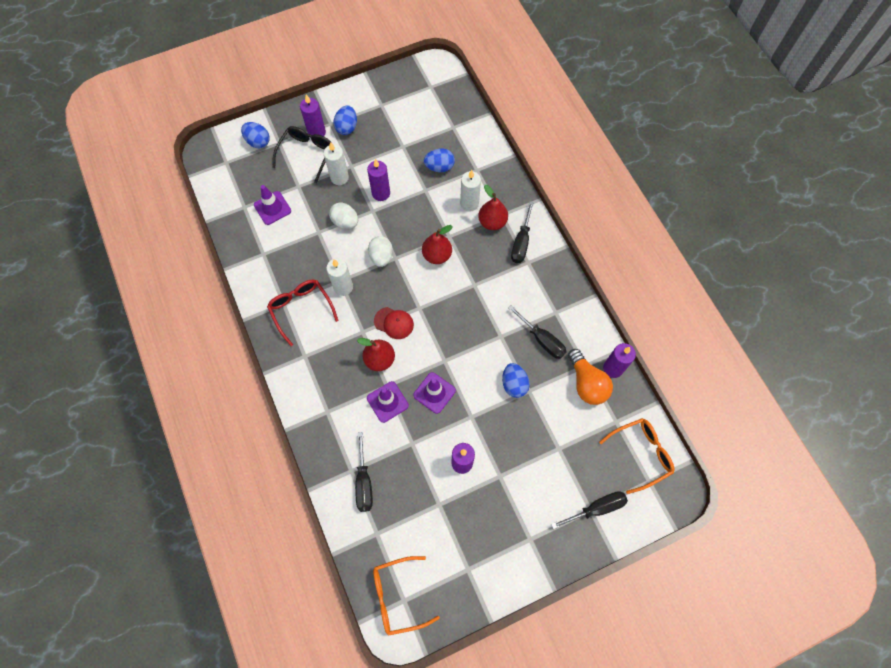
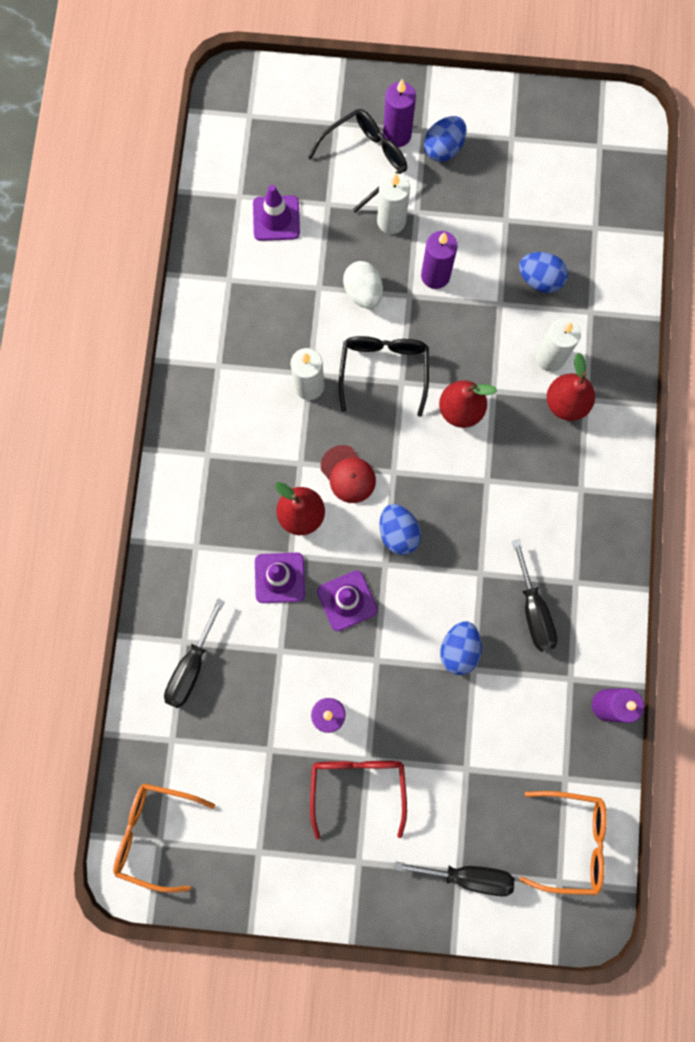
camera: 30 degrees right, 10 degrees up
(258, 142) = (308, 106): blue egg -> blue egg (398, 533)
(301, 309) = (237, 387): red glasses -> red glasses (358, 785)
(381, 257) = (384, 370): white egg -> black glasses
(521, 242) = (589, 455): black screwdriver -> none
(587, 383) = (557, 705): orange light bulb -> none

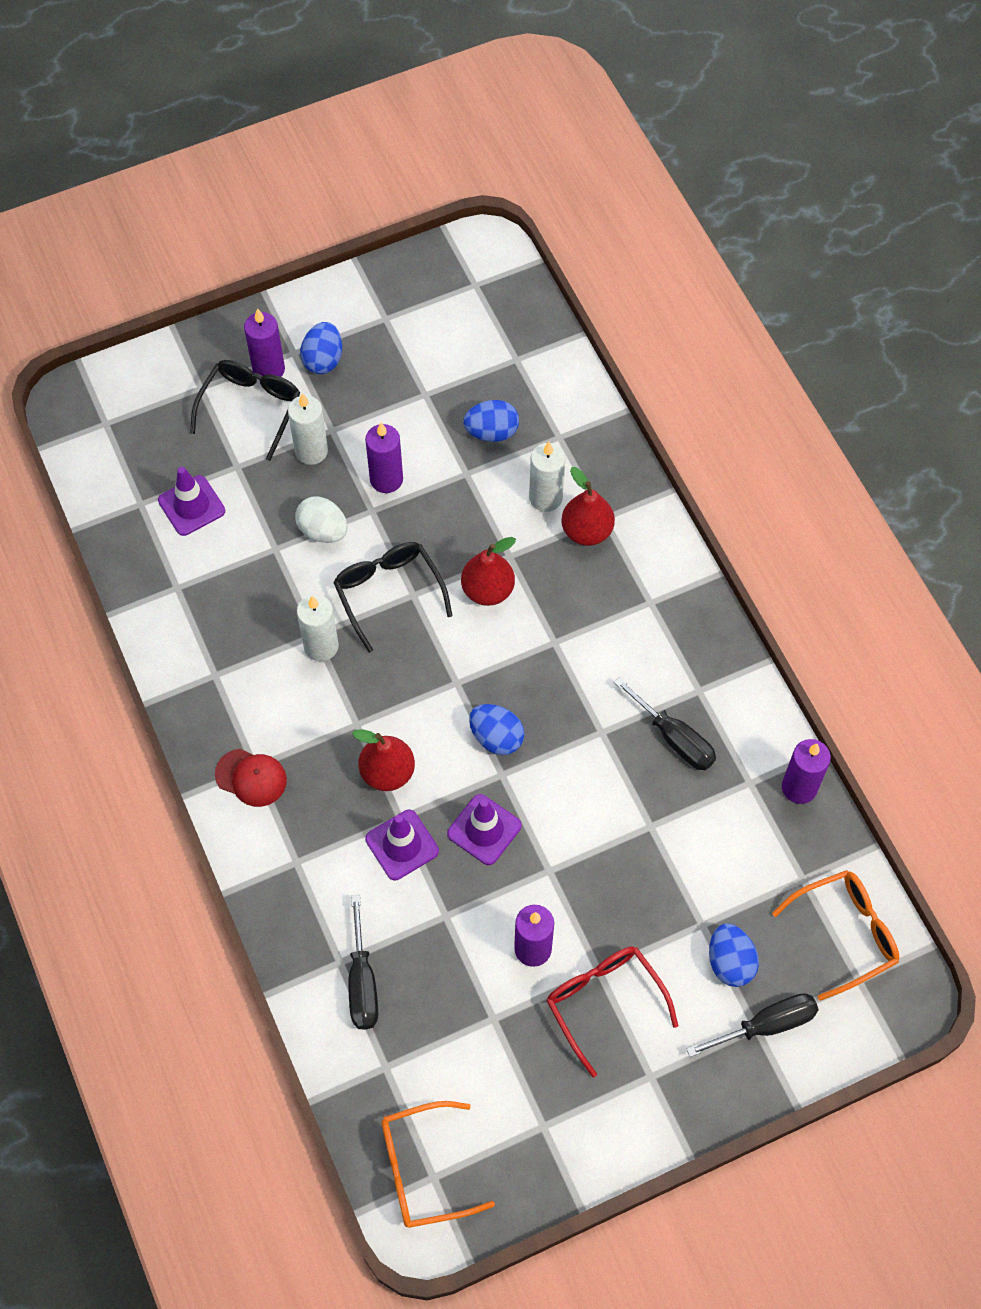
camera: 30 degrees left, 15 degrees down
(348, 474) = (412, 709): red cap -> red cap (251, 777)
(459, 649) = (624, 815): blue egg -> blue egg (730, 962)

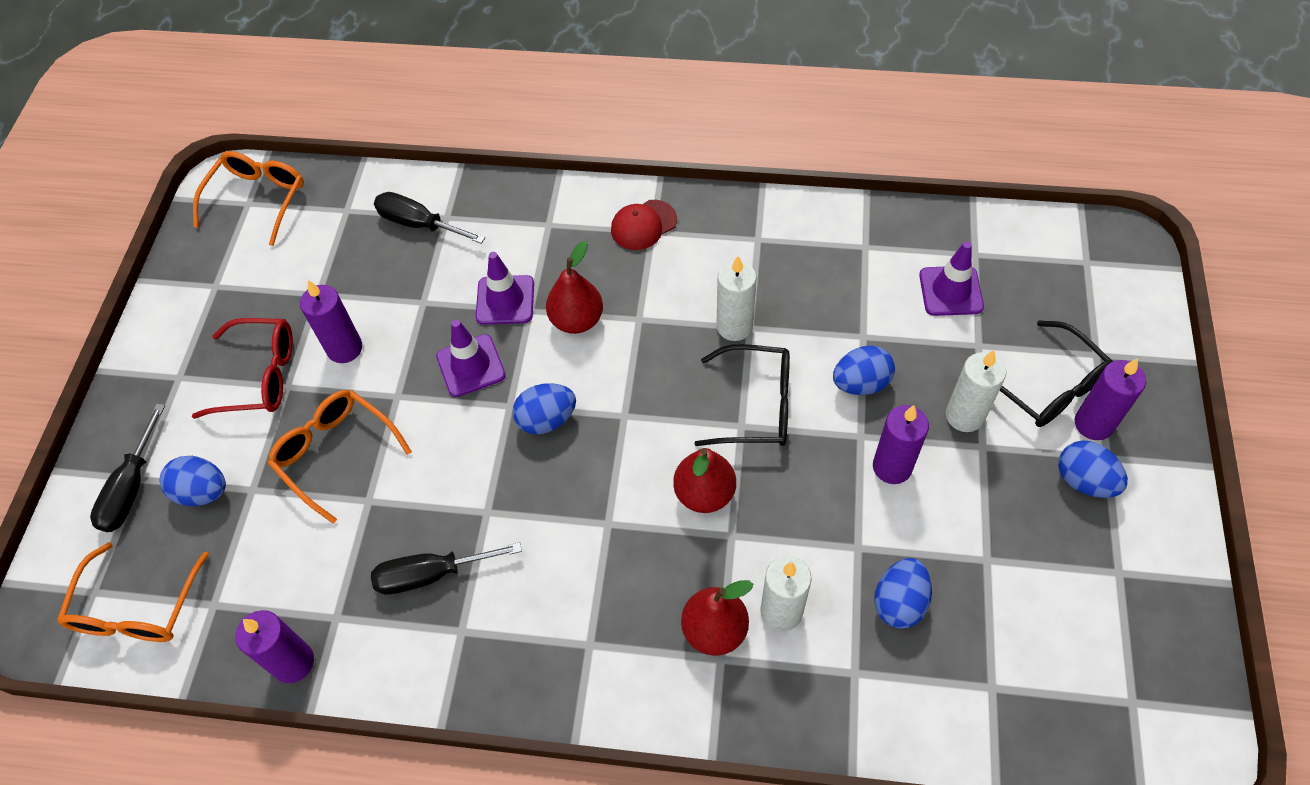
camera: 125 degrees right, 5 degrees down
(323, 531) = (861, 383): white egg -> blue egg
(630, 881) = (335, 453): none -> orange glasses

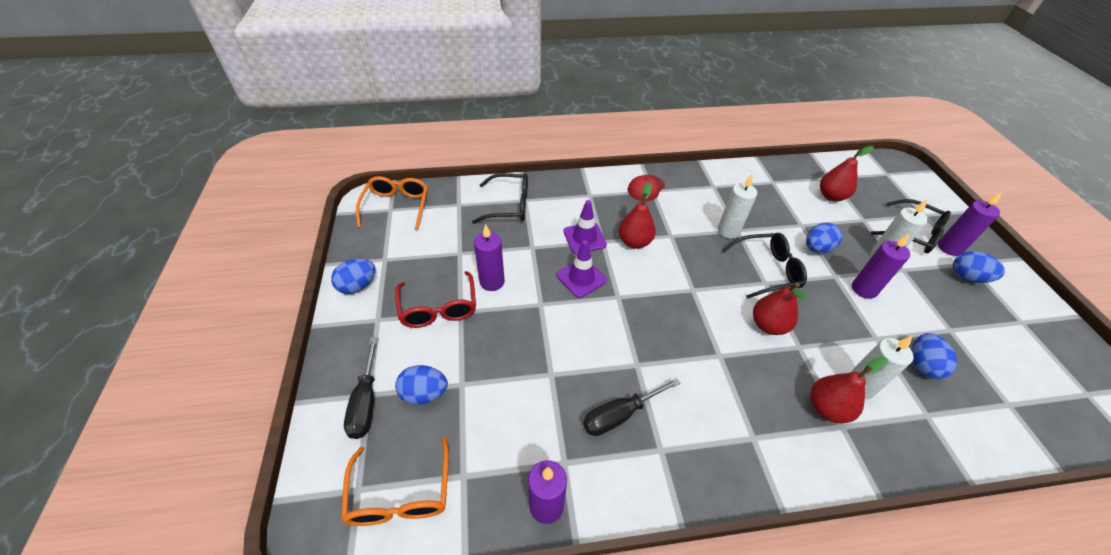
camera: 20 degrees left, 10 degrees down
(260, 376) = (439, 308): red glasses -> red glasses turned 90 degrees clockwise
(335, 453) = (514, 348): orange glasses -> none
(419, 224) = (509, 205): black screwdriver -> black glasses
(547, 419) = (646, 300): blue egg -> blue egg (358, 286)
(950, 291) = (831, 196): purple traffic cone -> red pear

